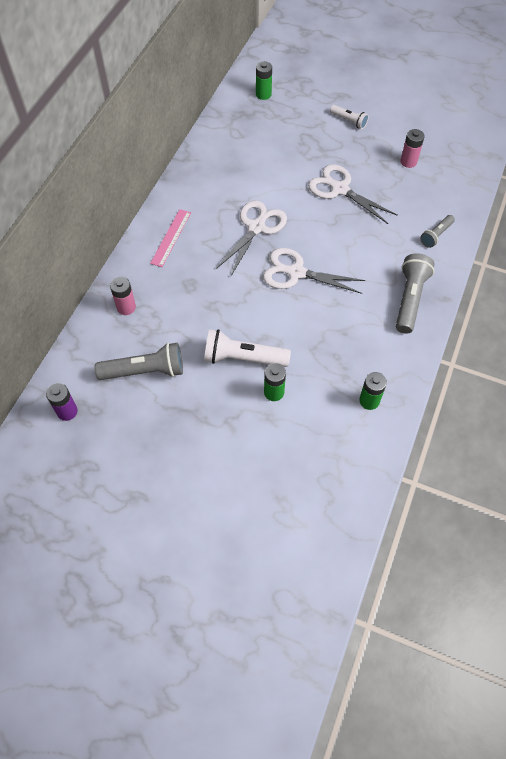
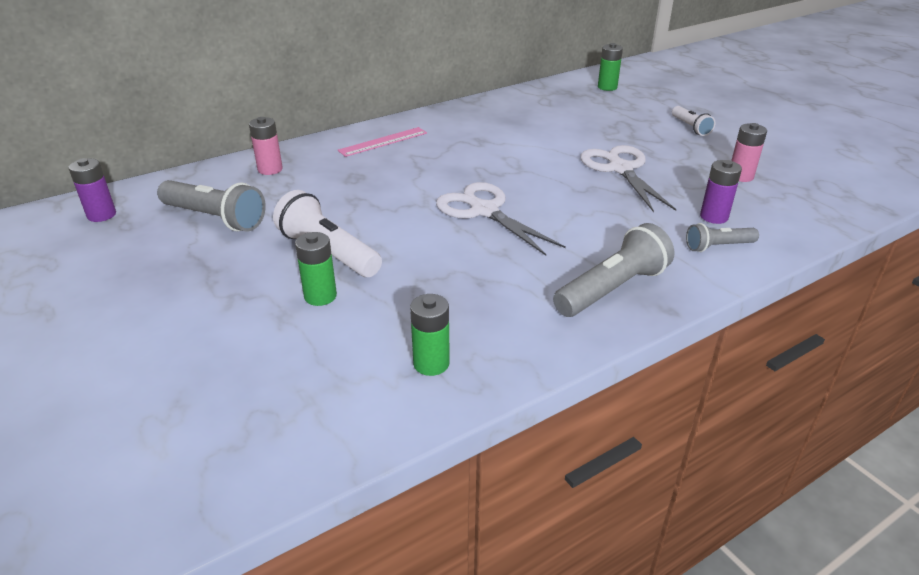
camera: 35 degrees right, 25 degrees down
(256, 227) = (483, 164): white scissors -> none
(418, 209) = (714, 217): none -> purple battery

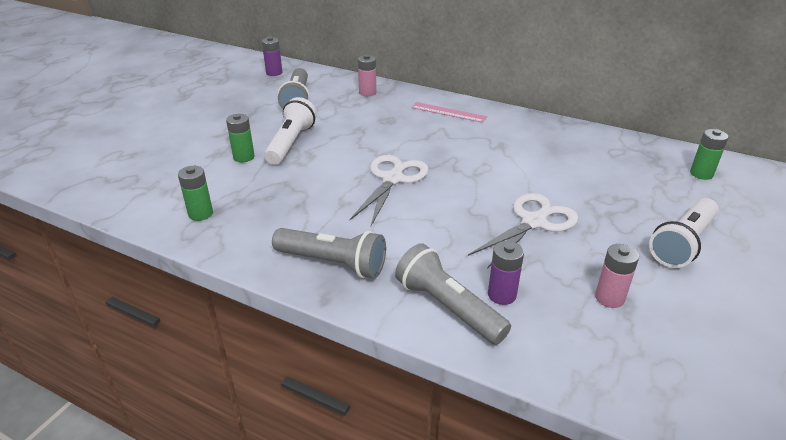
camera: 60 degrees right, 0 degrees up
(690, 127) = (682, 243): white flashlight -> white flashlight, size x1.74
(717, 246) = (448, 307): grey flashlight -> grey flashlight, size x1.74

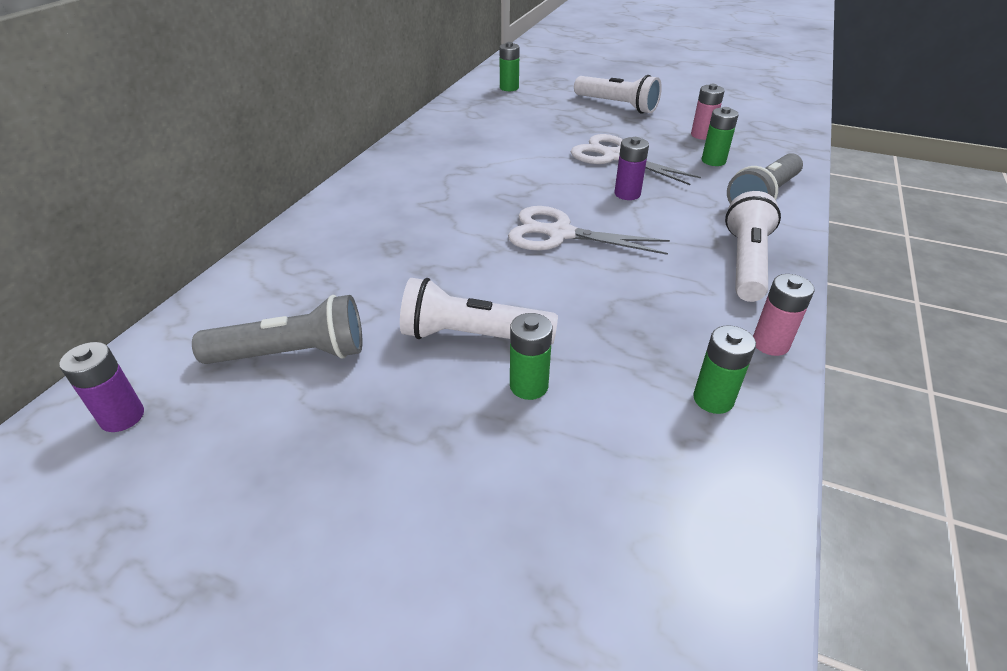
camera: 95 degrees left, 5 degrees up
(333, 263) = (746, 262): grey flashlight -> white flashlight
(367, 92) = (284, 272): pink battery -> pink battery (770, 344)
(448, 112) = (373, 199): pink ruler -> none
(502, 295) = (729, 174): purple battery -> purple battery (627, 194)
(534, 290) = (713, 161): none -> green battery

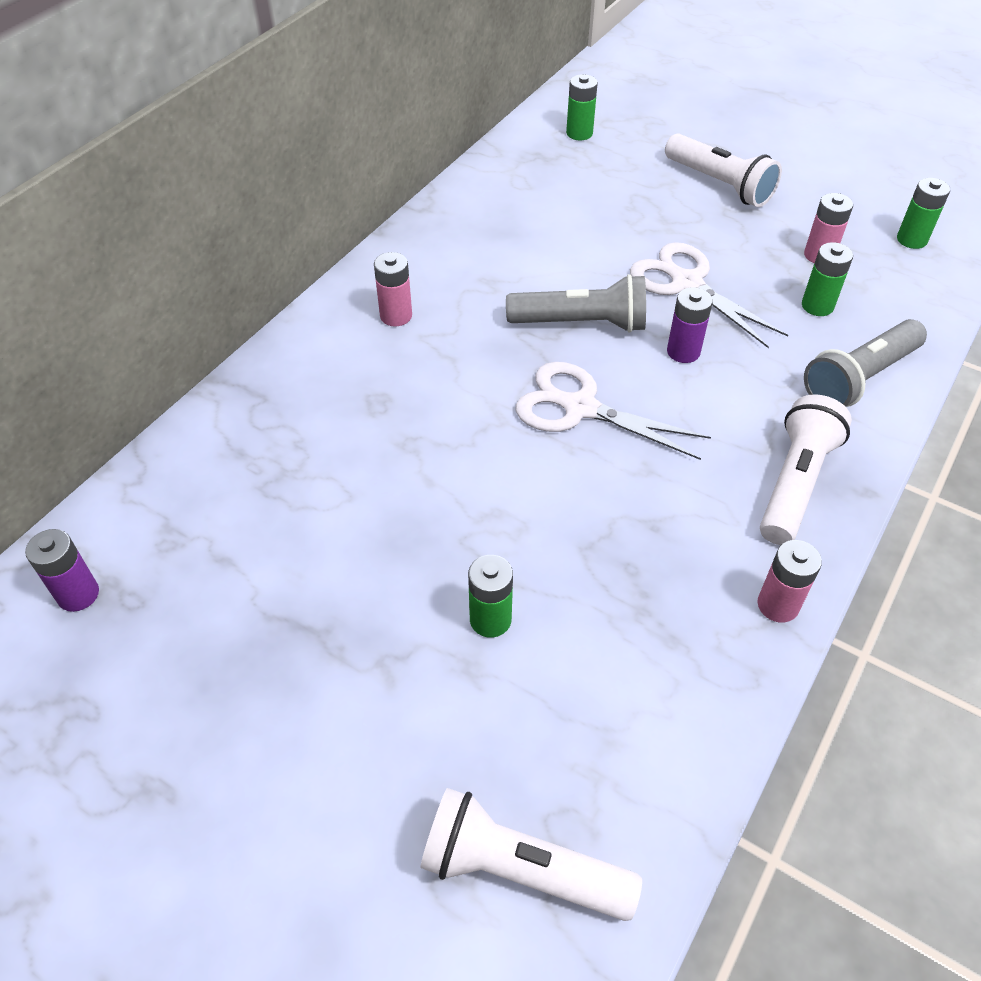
camera: 10 degrees right, 10 degrees up
(293, 354) = (250, 542): grey flashlight -> grey flashlight (581, 323)
(396, 193) = (396, 316): none -> pink battery
(472, 335) = (444, 545): white flashlight -> white flashlight (520, 869)
(713, 399) = (685, 667): green battery -> green battery (911, 240)

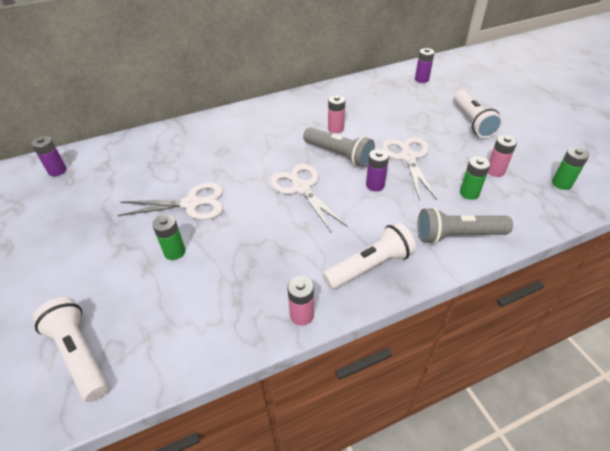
camera: 35 degrees right, 5 degrees down
(396, 316) = (264, 122): pink battery -> pink battery (335, 128)
(428, 523) = (192, 203): none -> white scissors
(579, 133) = (421, 79): green battery -> purple battery

